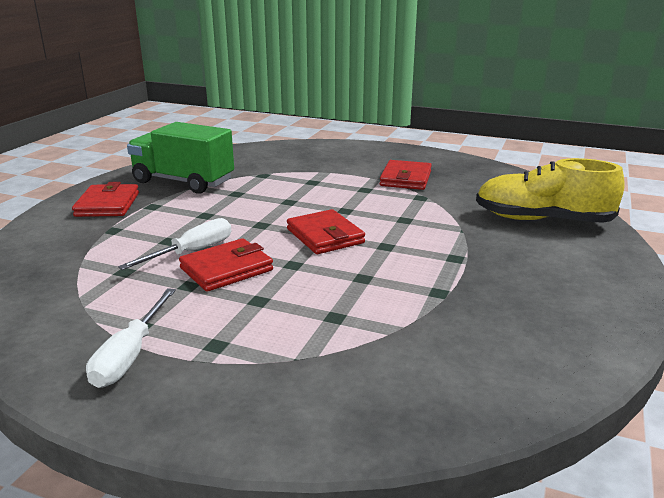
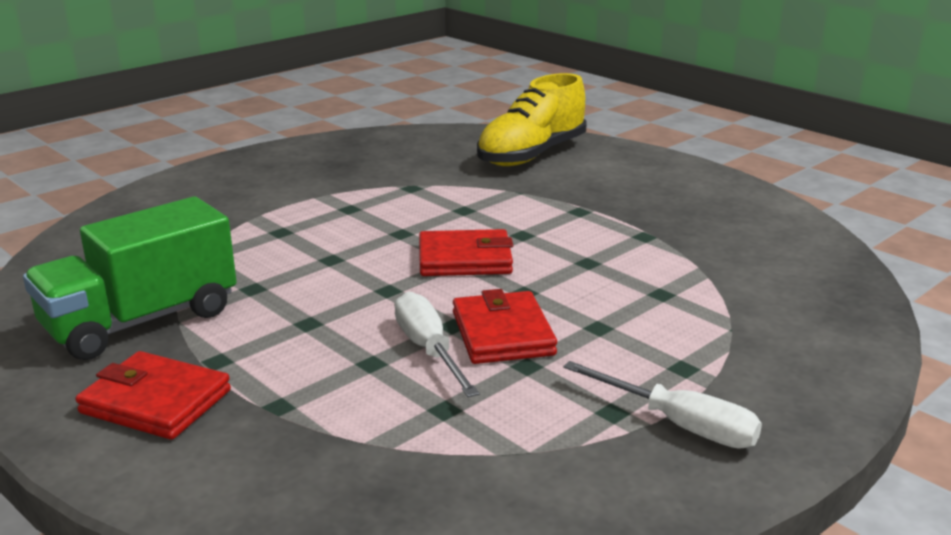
camera: 65 degrees left, 0 degrees up
(405, 179) = (346, 181): red wallet -> none

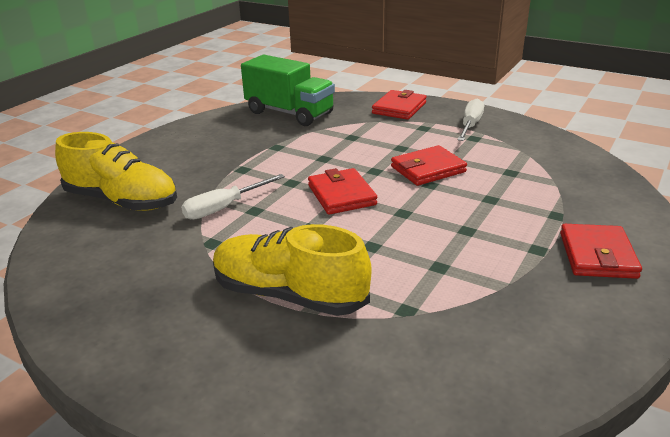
camera: 105 degrees left, 5 degrees up
(141, 321) = (525, 300): green truck -> green truck (289, 113)
(287, 212) = (289, 295): none -> yellow shoe
(428, 350) = (462, 186): white screwdriver -> white screwdriver (224, 208)
(798, 362) = (399, 108): none -> red wallet

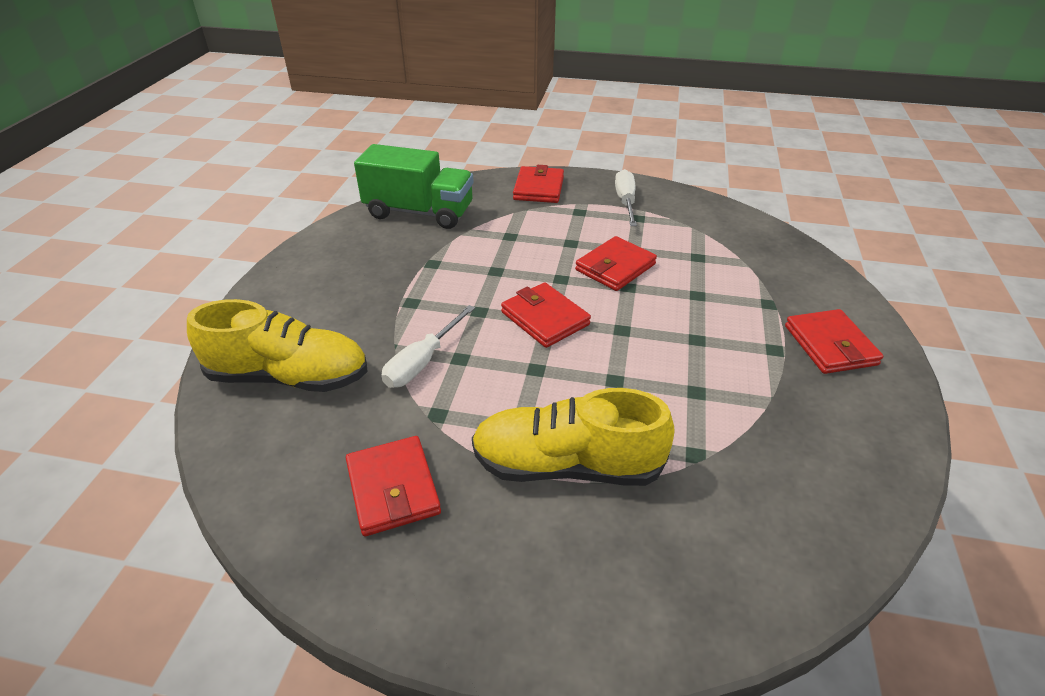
camera: 20 degrees left, 10 degrees up
(146, 282) = (393, 488): none -> red wallet

